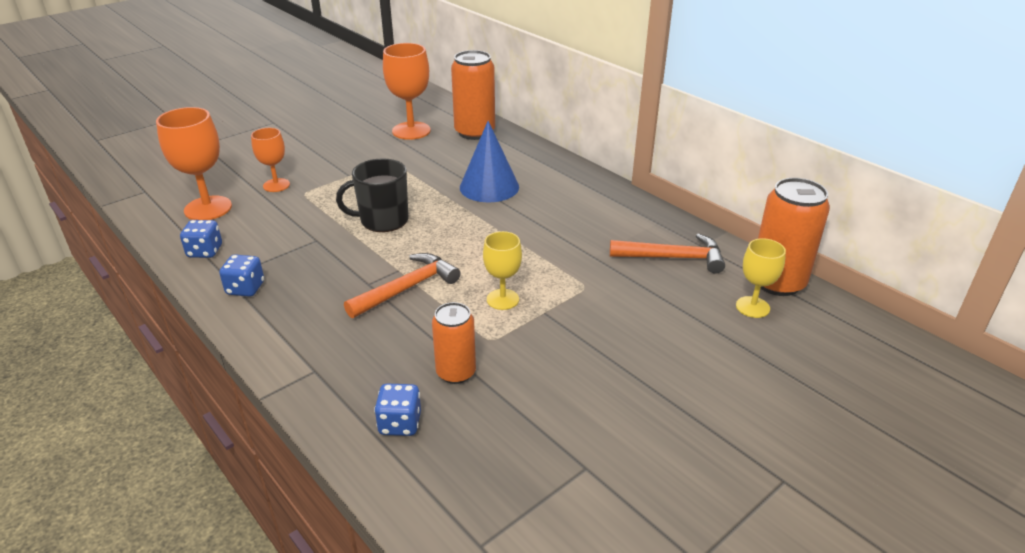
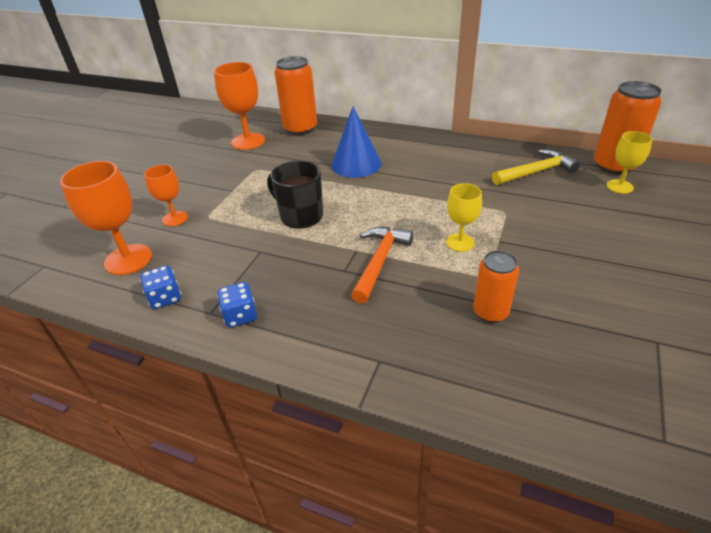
camera: 25 degrees left, 5 degrees up
(383, 220) = (300, 216): black mug -> black mug turned 75 degrees clockwise
(400, 424) = (496, 372): blue dice -> none
(673, 258) = (536, 172): orange hammer -> yellow hammer

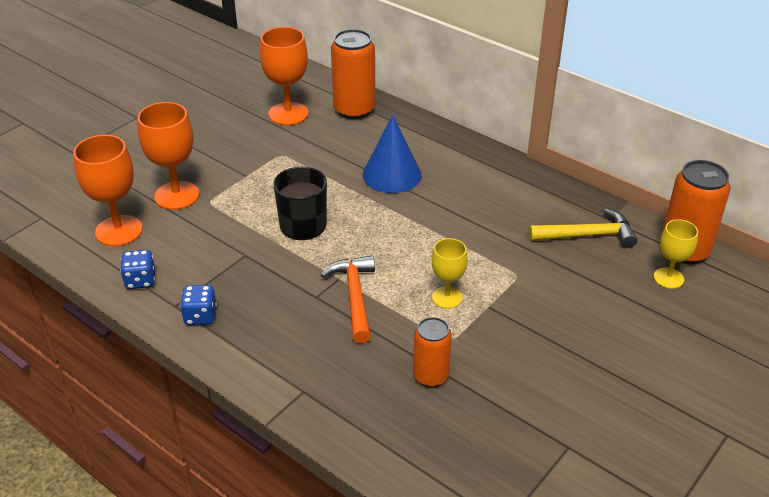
camera: 15 degrees right, 0 degrees up
(175, 218) = (177, 195): orange goblet -> orange goblet, size x1.65
(379, 262) = (354, 297): orange hammer -> orange hammer turned 45 degrees counterclockwise

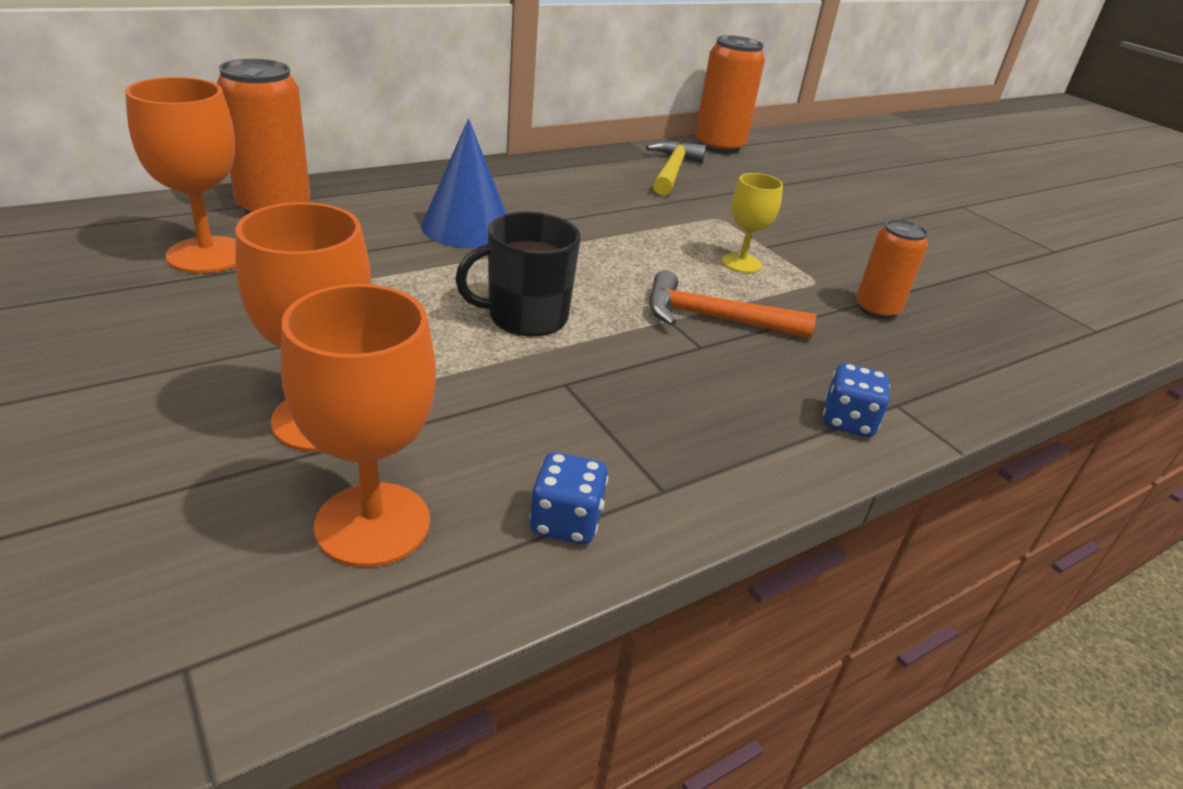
camera: 75 degrees left, 5 degrees down
(200, 316) = (704, 465): blue dice -> blue dice (848, 421)
(668, 278) = (755, 163): yellow goblet -> none

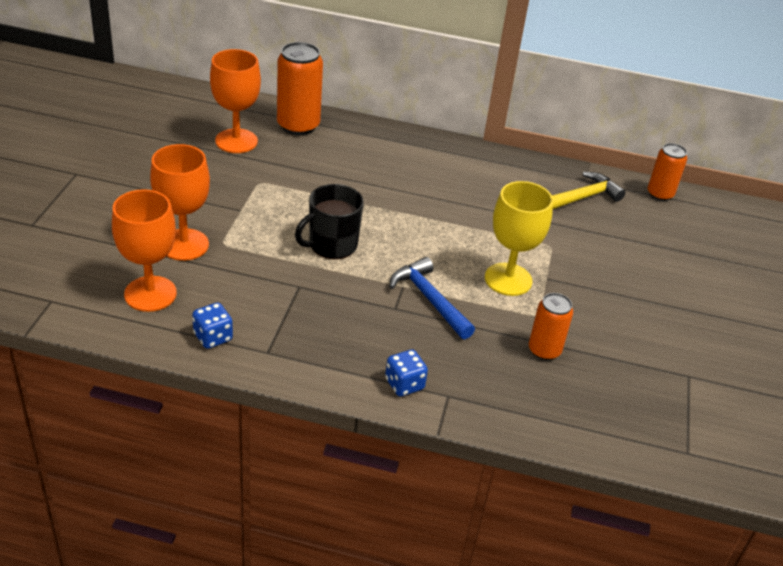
camera: 45 degrees right, 5 degrees up
(467, 227) = (379, 180): blue cone -> none
(526, 316) = (332, 245): black mug -> black mug turned 60 degrees counterclockwise
(714, 318) = (429, 299): orange hammer -> blue hammer
(719, 146) = (660, 194): orange can -> orange can, size x0.62
(741, 263) = (508, 279): yellow goblet -> yellow goblet, size x1.65

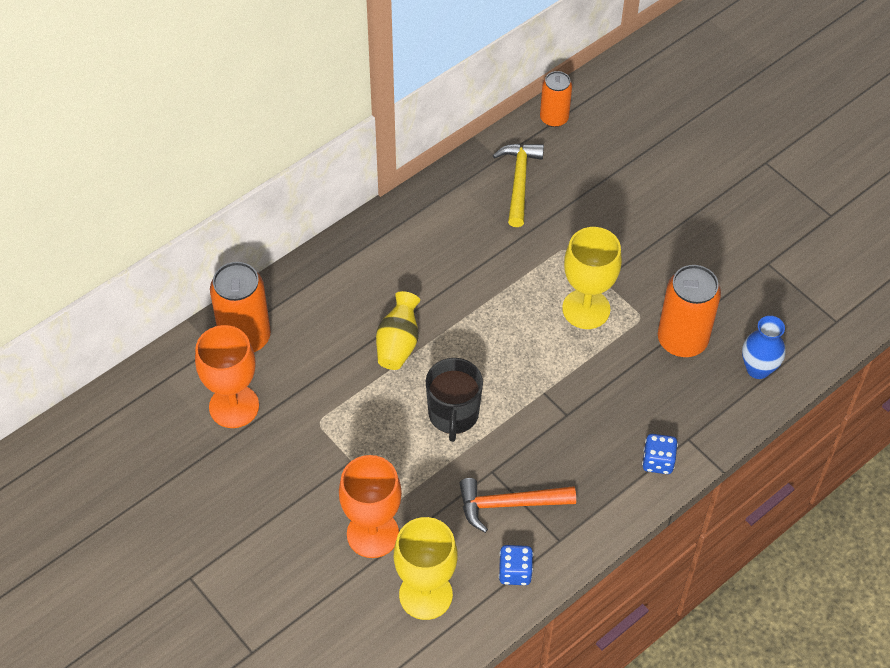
camera: 50 degrees left, 15 degrees up
(150, 294) = (425, 595): orange goblet -> yellow goblet
(276, 308) = (509, 504): none -> orange hammer
(366, 194) = (398, 344): none -> yellow vase
(429, 299) = (573, 382): blue hammer -> none
(544, 350) = (682, 340): orange can -> orange can, size x1.61
(571, 415) = (758, 369): none -> blue vase

